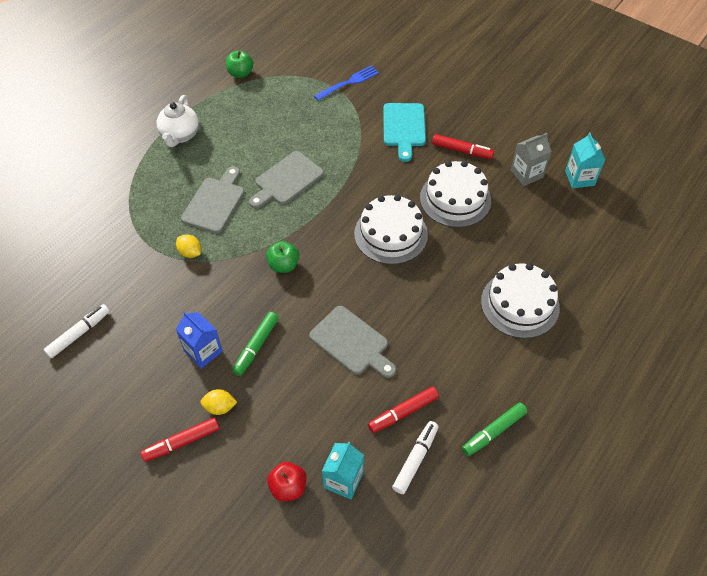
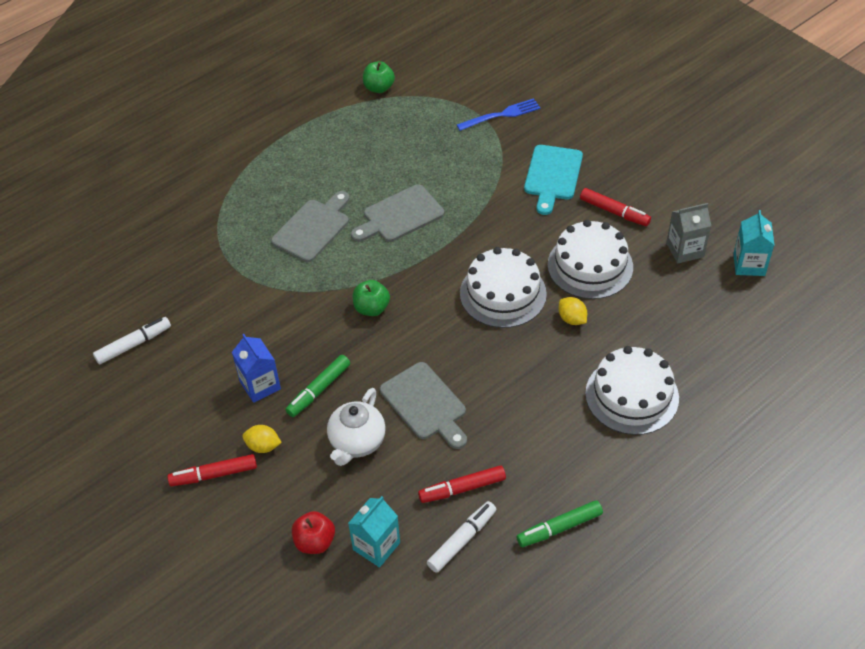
camera: 15 degrees right, 5 degrees down
(180, 135) = (293, 148): white teapot -> white teapot (357, 442)
(190, 252) = (272, 278): yellow lemon -> yellow lemon (572, 319)

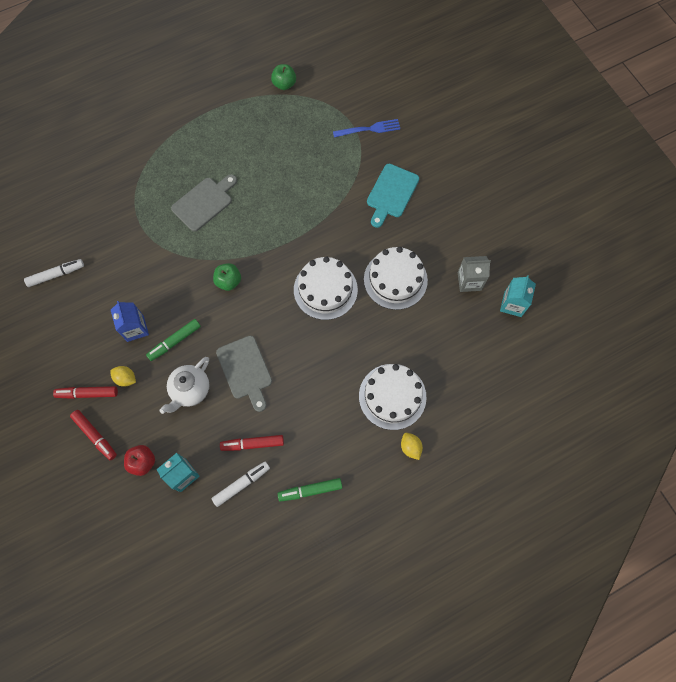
camera: 10 degrees right, 20 degrees up
(400, 215) = (269, 205): grey cutting board -> none
(572, 319) = (368, 322): yellow lemon -> yellow lemon (410, 447)
(614, 212) = (427, 236): red marker -> red marker (95, 436)

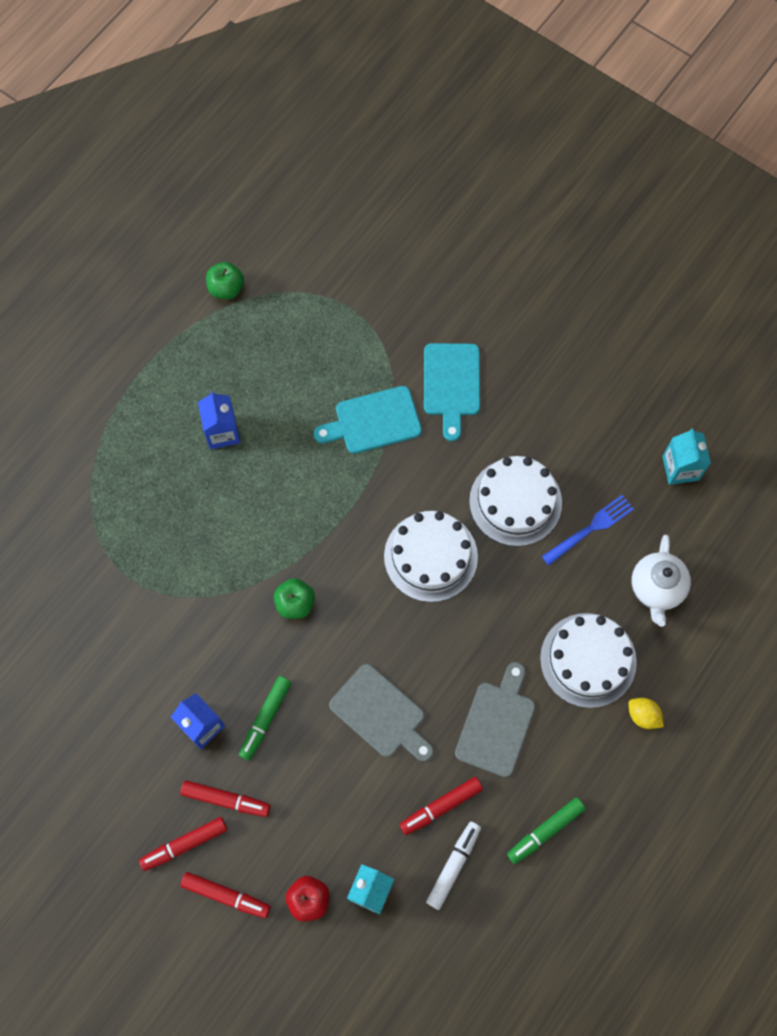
camera: 25 degrees left, 0 degrees up
(56, 275) = (49, 702): white marker -> none
(126, 378) = (226, 800): yellow lemon -> red marker
(190, 390) = (321, 775): white teapot -> white teapot (656, 588)
(204, 202) = (203, 507): grey cutting board -> grey cutting board (496, 724)
(238, 164) = (222, 432): none -> blue carton
(332, 195) = (373, 421): none -> turquoise cutting board
(369, 129) = (376, 305): blue fork -> blue fork (590, 529)
(469, 281) = (611, 461): grey carton -> none

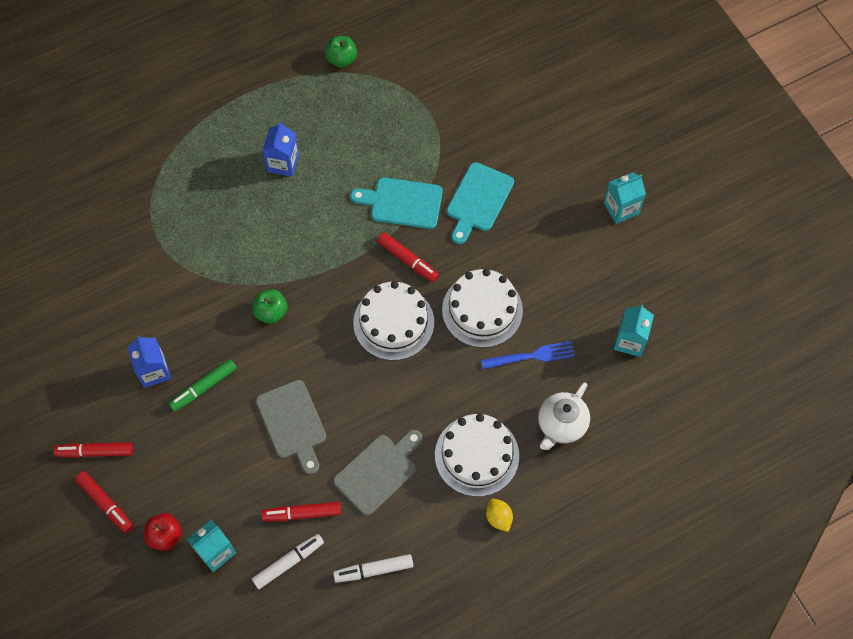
camera: 25 degrees right, 5 degrees down
(226, 800) = (143, 433): red marker -> red marker (408, 260)
(545, 831) = (373, 570): green marker -> white marker
(602, 330) = (621, 208): none -> turquoise carton

